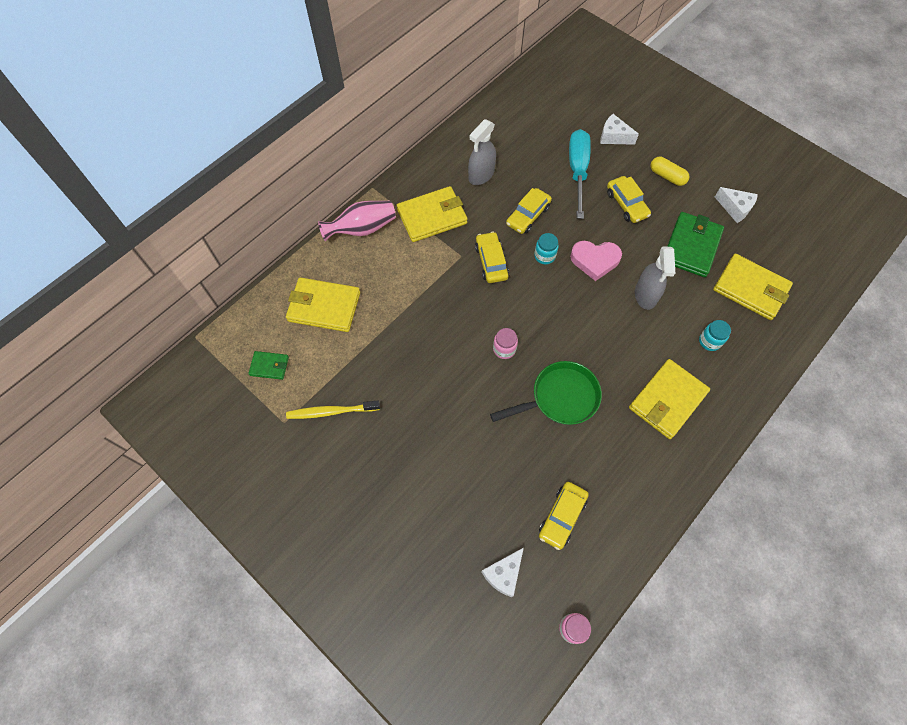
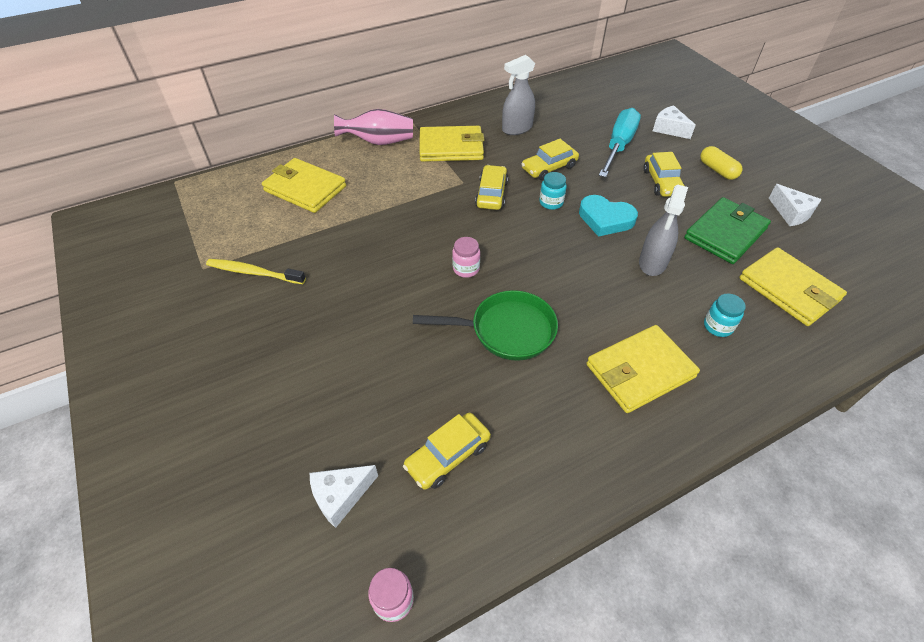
camera: 20 degrees right, 15 degrees down
(269, 366) = (222, 220): green wallet -> none
(595, 260) = (605, 219): pink heart -> turquoise heart

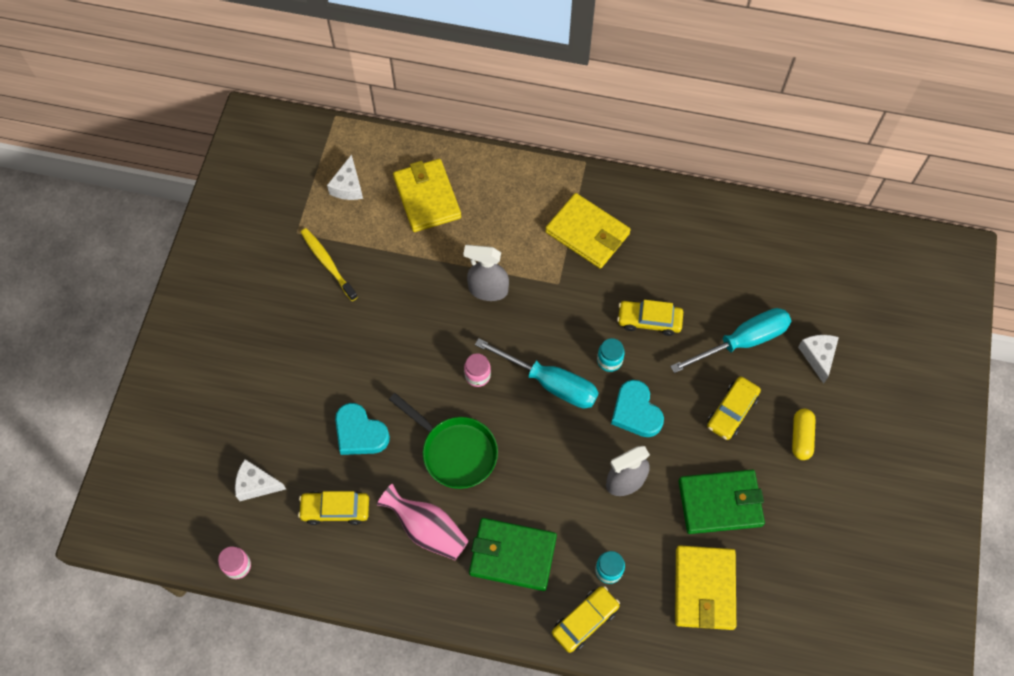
camera: 40 degrees right, 15 degrees up
(379, 142) = (531, 180): pink vase -> pink vase (427, 529)
(407, 374) = (360, 433): none -> turquoise heart
(491, 194) = (569, 314): yellow car -> yellow car (585, 621)
(517, 129) = (670, 251): grey spray bottle -> grey spray bottle (488, 290)
(526, 239) = (550, 383): none -> turquoise screwdriver
(640, 371) = (512, 555): yellow wallet -> green wallet
(791, 213) = (807, 530): white cheese -> white cheese (348, 186)

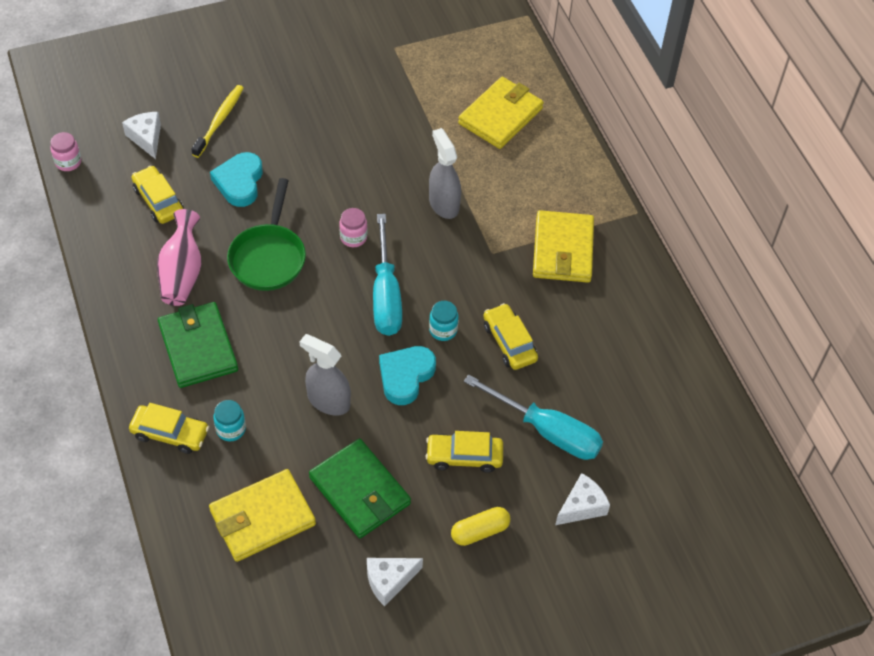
camera: 55 degrees right, 10 degrees down
(328, 264) = (381, 82): yellow toothbrush -> yellow toothbrush (219, 121)
(348, 186) = (466, 58): white cheese -> white cheese (389, 581)

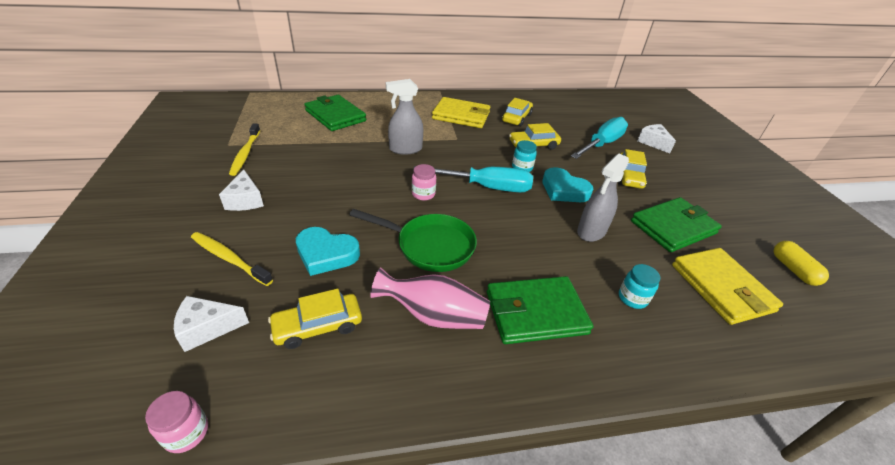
camera: 80 degrees left, 15 degrees down
(170, 433) = (648, 349): yellow car -> yellow car (516, 118)
(382, 68) = (245, 153): none -> yellow toothbrush
(389, 581) = (745, 224): white cheese -> white cheese (245, 200)
(480, 531) = (686, 180): yellow capsule -> yellow capsule (793, 270)
(500, 116) = (335, 116): yellow wallet -> green wallet

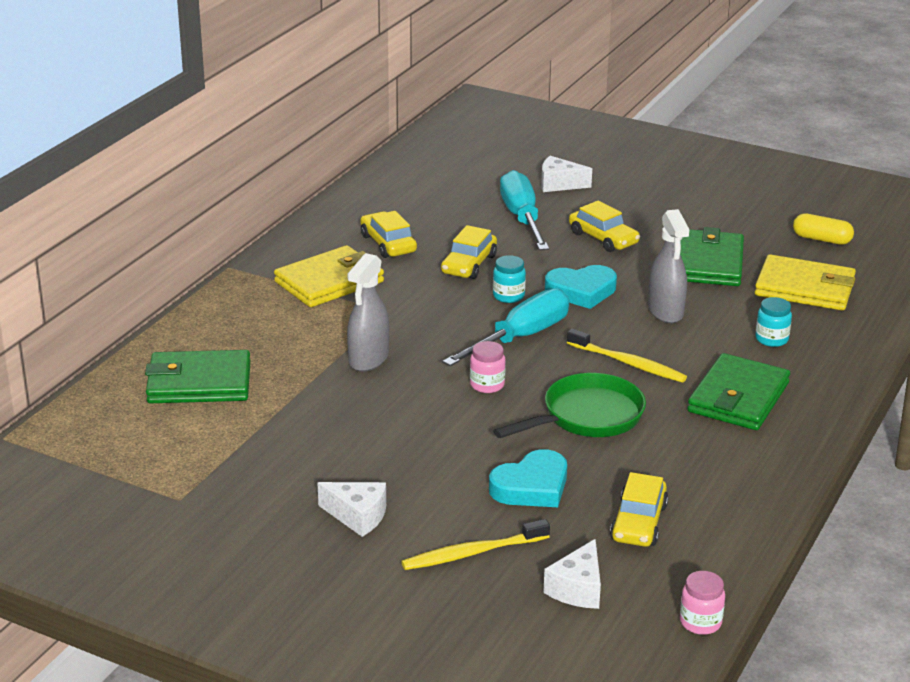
camera: 50 degrees left, 10 degrees down
(245, 153) = (227, 489): yellow toothbrush -> yellow toothbrush (628, 363)
(433, 315) = (688, 453): pink vase -> none

